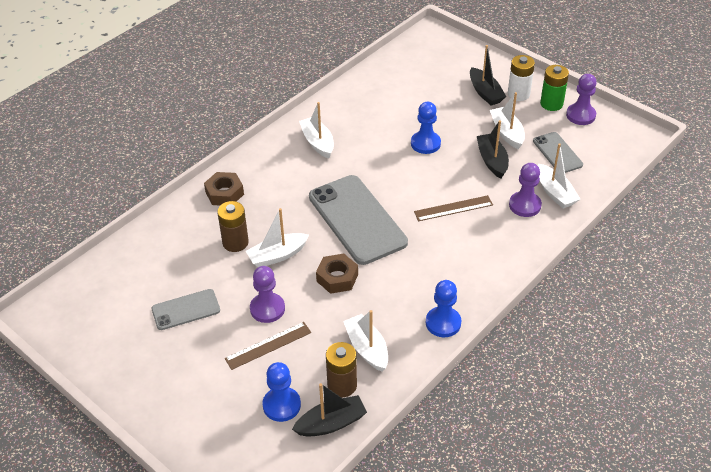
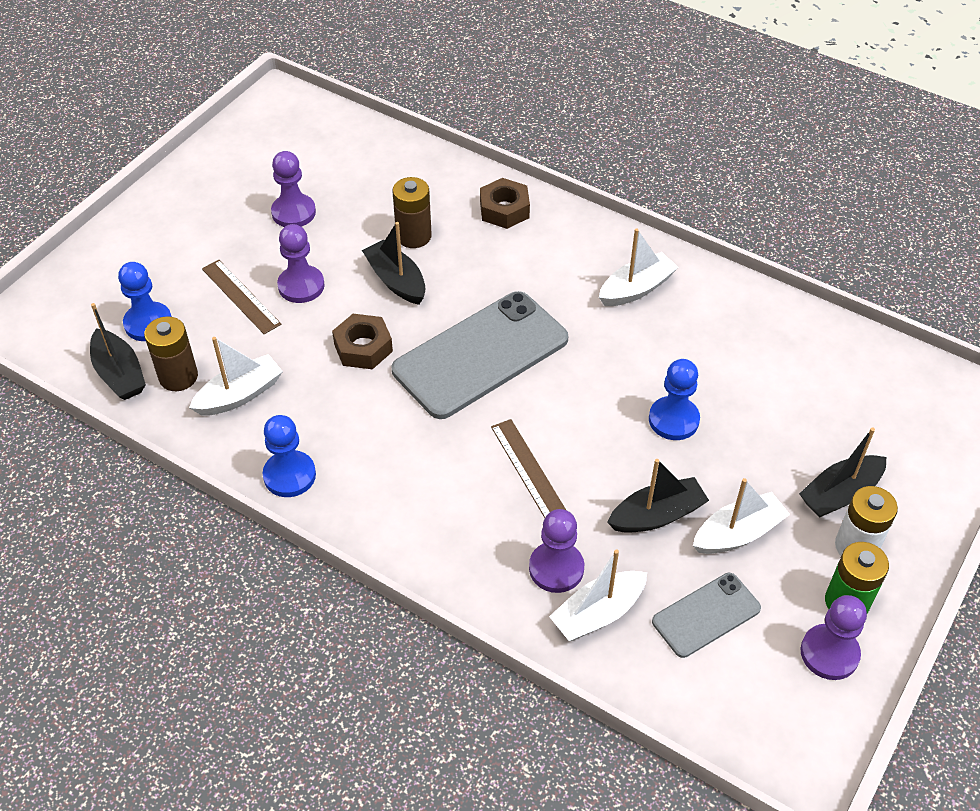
camera: 80 degrees right, 5 degrees up
(186, 310) = (293, 212): grey phone -> purple pawn
(277, 255) = (396, 281): white boat -> black boat

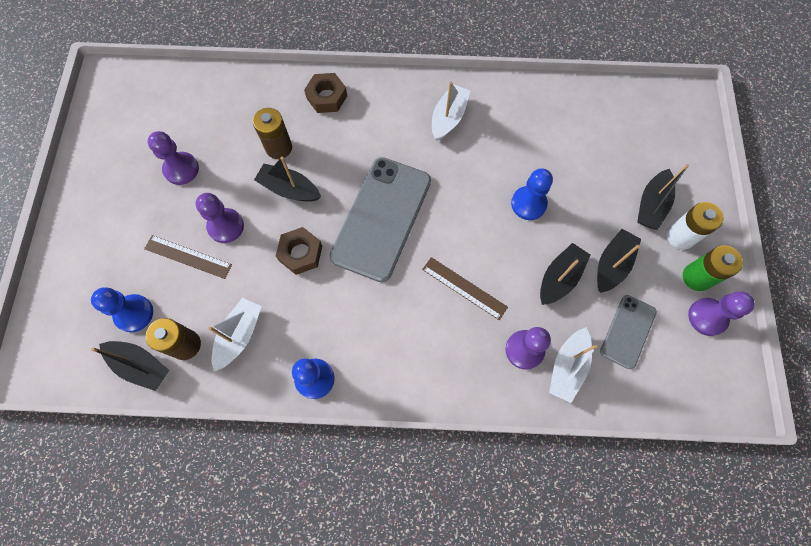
camera: 30 degrees left, 20 degrees up
(738, 533) = (612, 264): white boat -> black boat

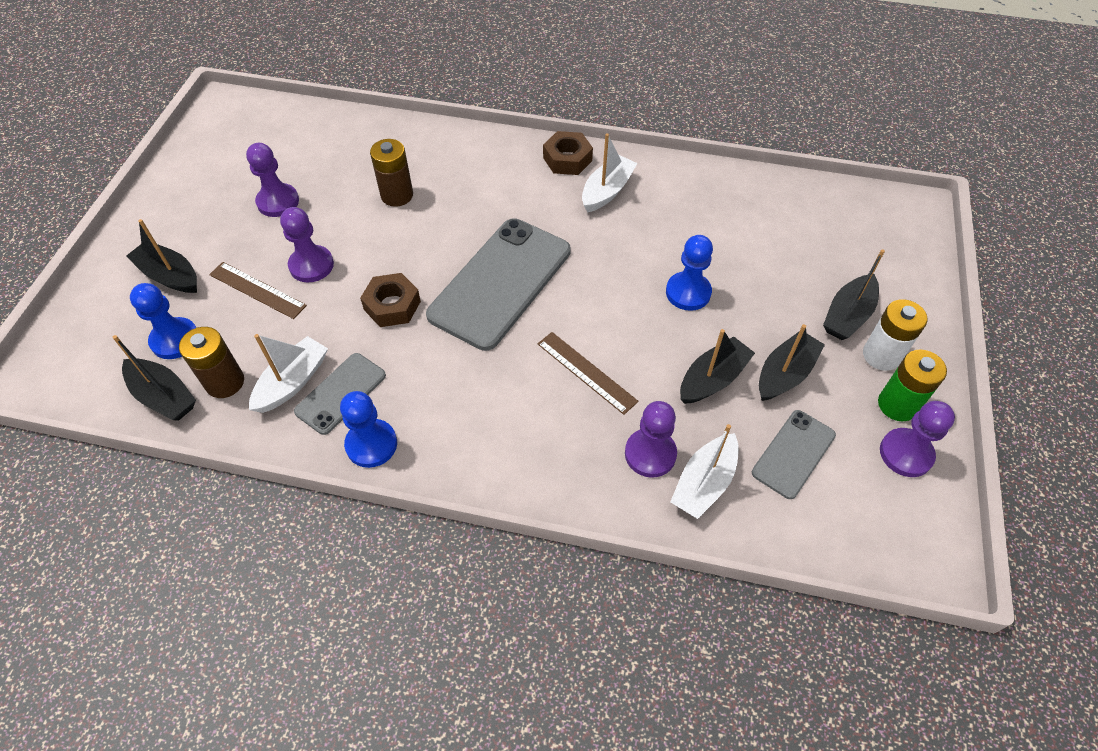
camera: 10 degrees right, 15 degrees down
(280, 339) = (341, 393): none -> grey phone
(289, 189) = (397, 238): black boat -> black boat (170, 276)
(327, 97) = (467, 153): brown nut -> brown nut (567, 159)

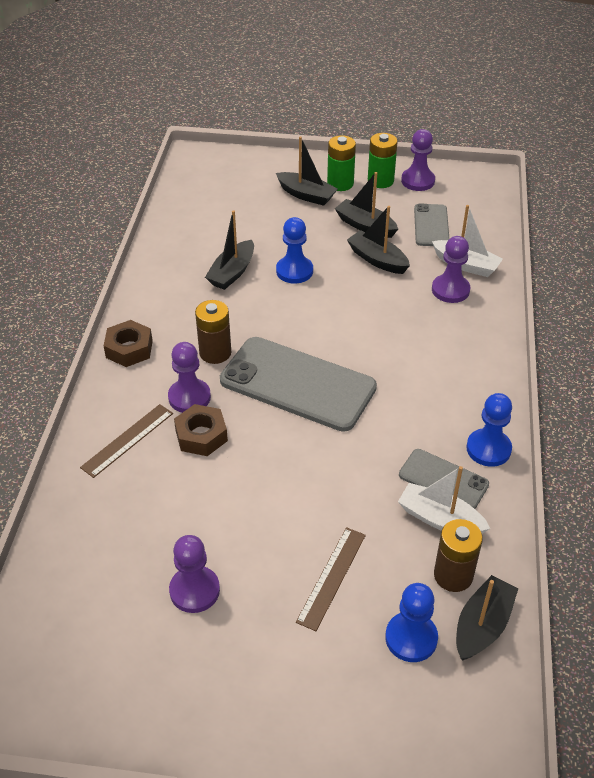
camera: 95 degrees left, 10 degrees down
(170, 276) = (322, 674): black boat -> black boat (232, 272)
(311, 265) = (291, 535): purple pawn -> purple pawn (189, 397)
(392, 305) = (336, 458): brown nut -> brown nut (201, 436)
(397, 195) = (182, 478): brown battery -> brown battery (215, 353)
(586, 372) = (385, 325): brown ruler -> brown ruler (127, 440)
(607, 191) = (175, 320): white boat -> none
(793, 454) = (431, 225): grey phone -> grey phone turned 60 degrees clockwise
(881, 355) = (340, 183): white battery -> green battery

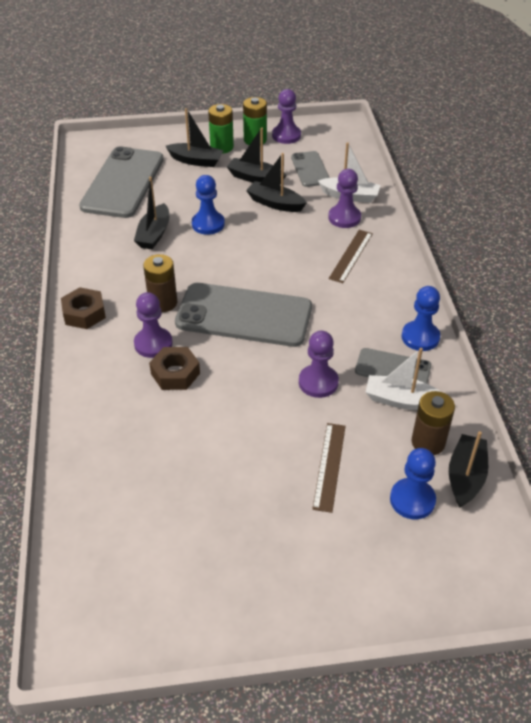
camera: 15 degrees left, 0 degrees up
(127, 440) = (110, 390): brown ruler -> brown ruler (351, 256)
(194, 590) = (216, 503): purple pawn -> purple pawn (318, 382)
(219, 208) = (123, 183): none -> grey phone

